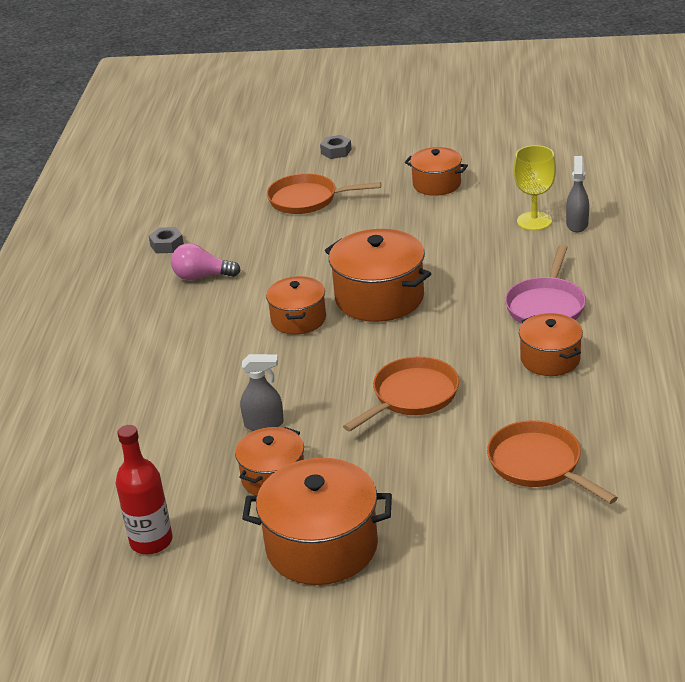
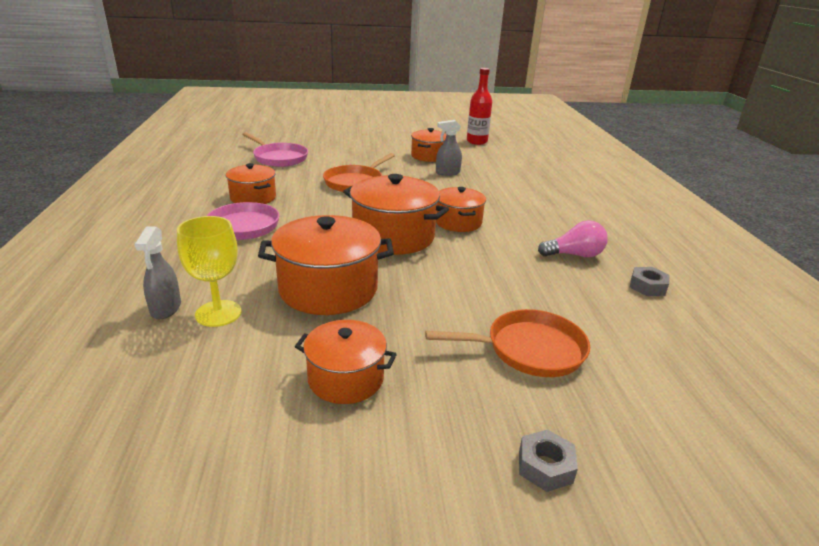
camera: 165 degrees right, 5 degrees down
(322, 546) = (393, 139): orange pot -> orange pot (328, 289)
(539, 464) = (278, 158): orange pan -> pink pan

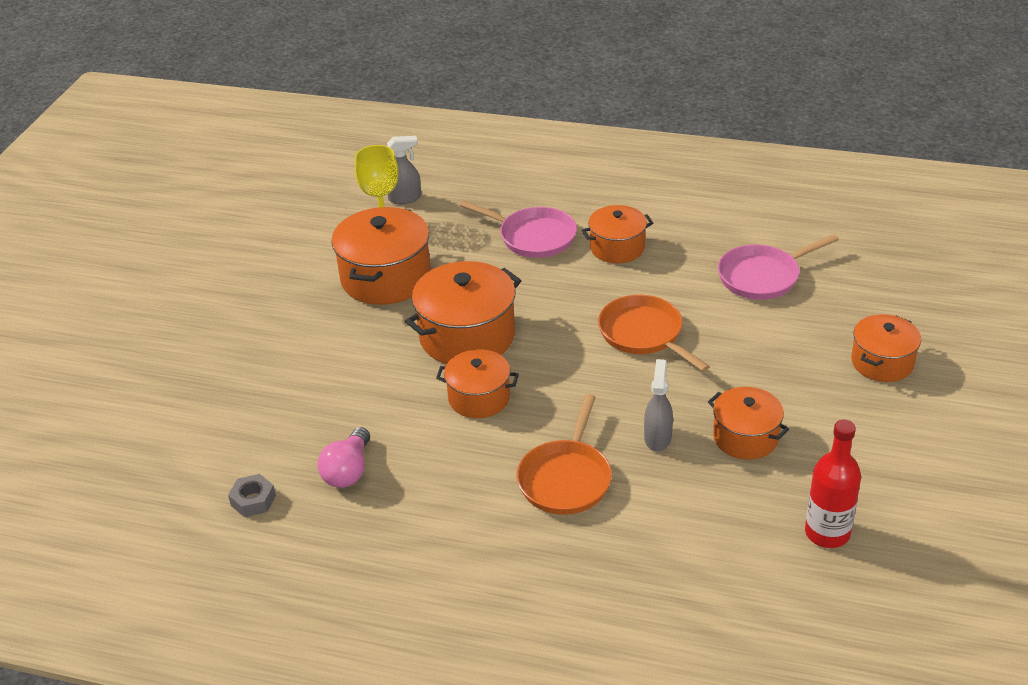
camera: 115 degrees right, 10 degrees up
(165, 309) = (405, 198): grey spray bottle -> grey spray bottle turned 150 degrees clockwise
(346, 378) = (265, 271): orange pot -> orange pot (882, 362)
(528, 350) = (228, 369): orange pan -> orange pan (566, 478)
(545, 466) = (130, 336): grey nut -> none

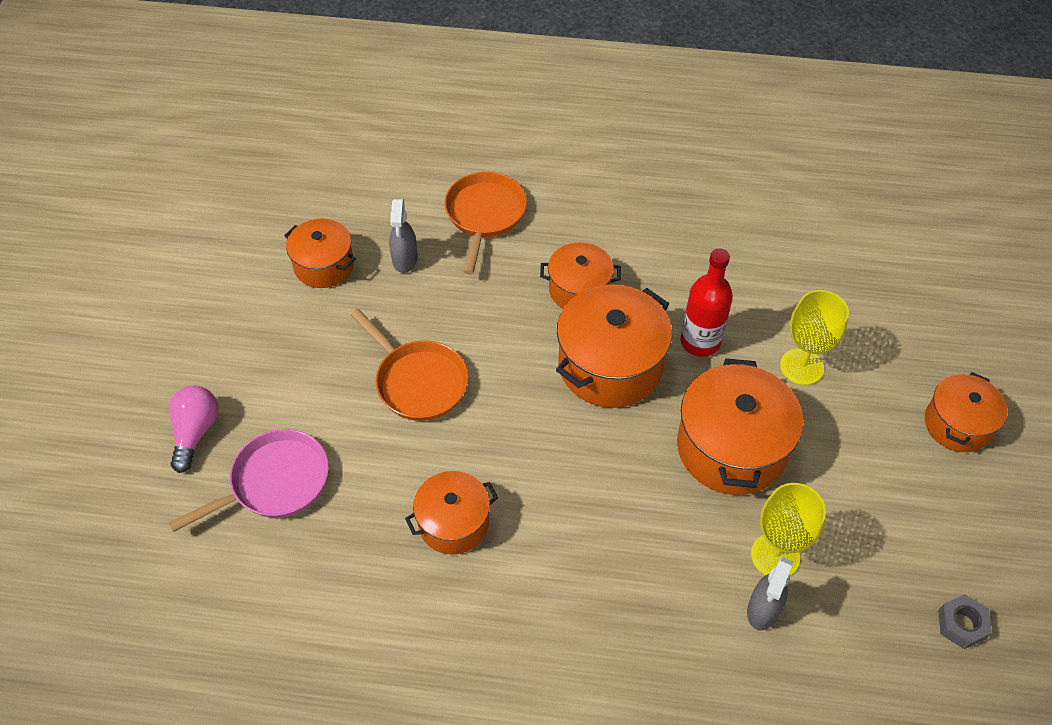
camera: 170 degrees right, 15 degrees up
(253, 500) = (745, 177): grey nut -> grey nut (961, 624)
(297, 326) = (801, 366): none -> yellow goblet
(348, 471) = (676, 208): pink light bulb -> pink light bulb (196, 432)
(405, 198) = (763, 610): grey spray bottle -> grey spray bottle turned 45 degrees counterclockwise
(533, 237) = (565, 537): pink pan -> none
(827, 533) = (269, 185): red bottle -> red bottle (700, 342)
(882, 362) = (171, 361): orange pot -> orange pot (957, 424)

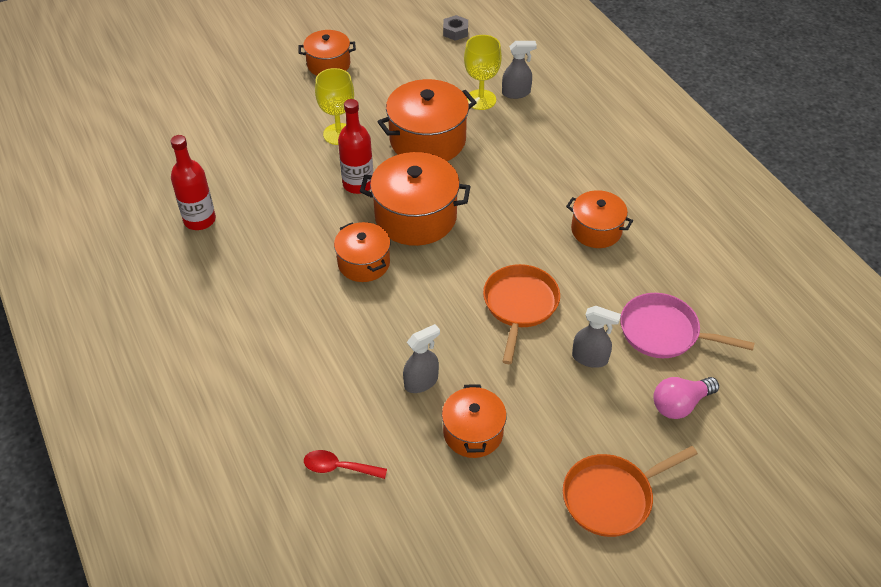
camera: 125 degrees left, 5 degrees down
(309, 397) = (590, 358): none -> grey spray bottle
(377, 171) = (339, 467): none -> red spoon
(484, 215) = (333, 358): orange pan -> orange pan (612, 497)
(737, 197) = (199, 220): none -> red bottle

